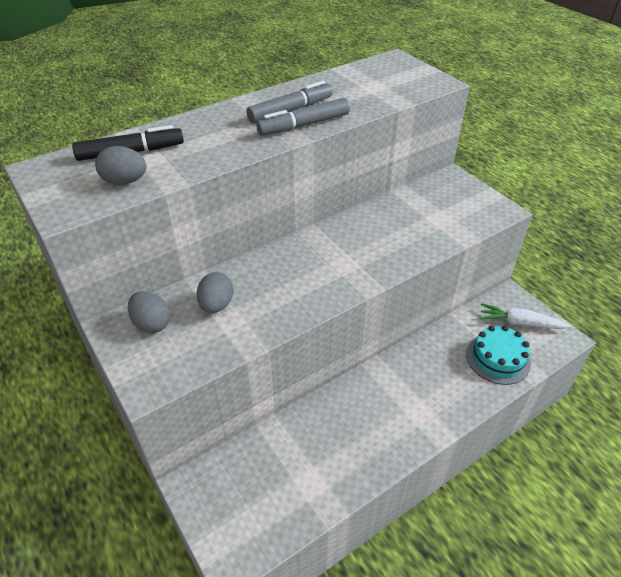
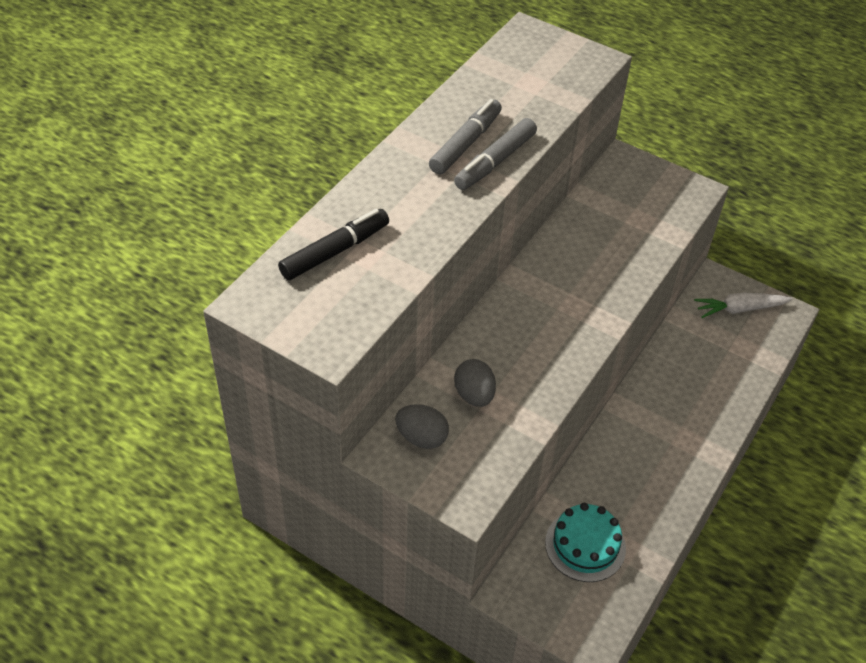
camera: 25 degrees left, 5 degrees up
(125, 181) = (363, 292): grey egg -> none
(498, 358) = (735, 357): turquoise cake -> turquoise cake (585, 545)

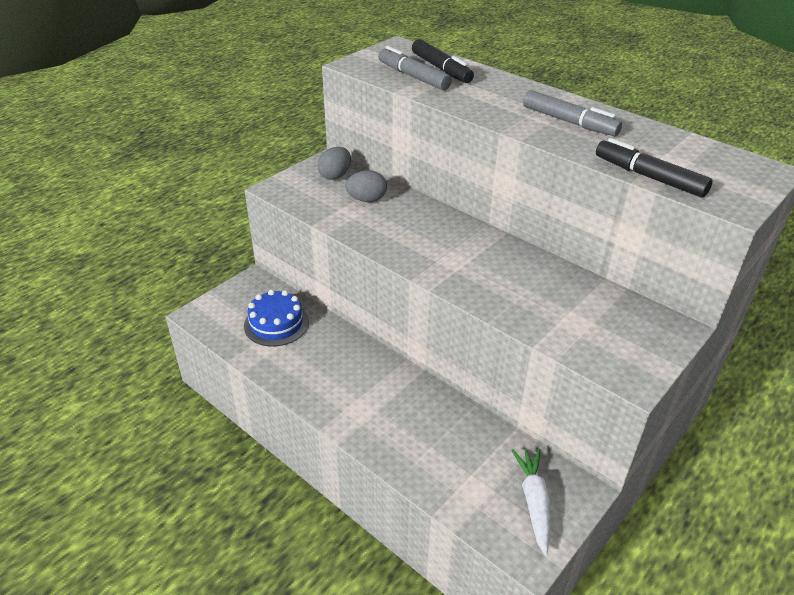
camera: 100 degrees right, 10 degrees down
(495, 162) = (546, 132): grey marker -> grey marker (413, 77)
(566, 100) = (649, 177): none -> black marker
(585, 545) = (276, 324): turquoise cake -> blue cake

